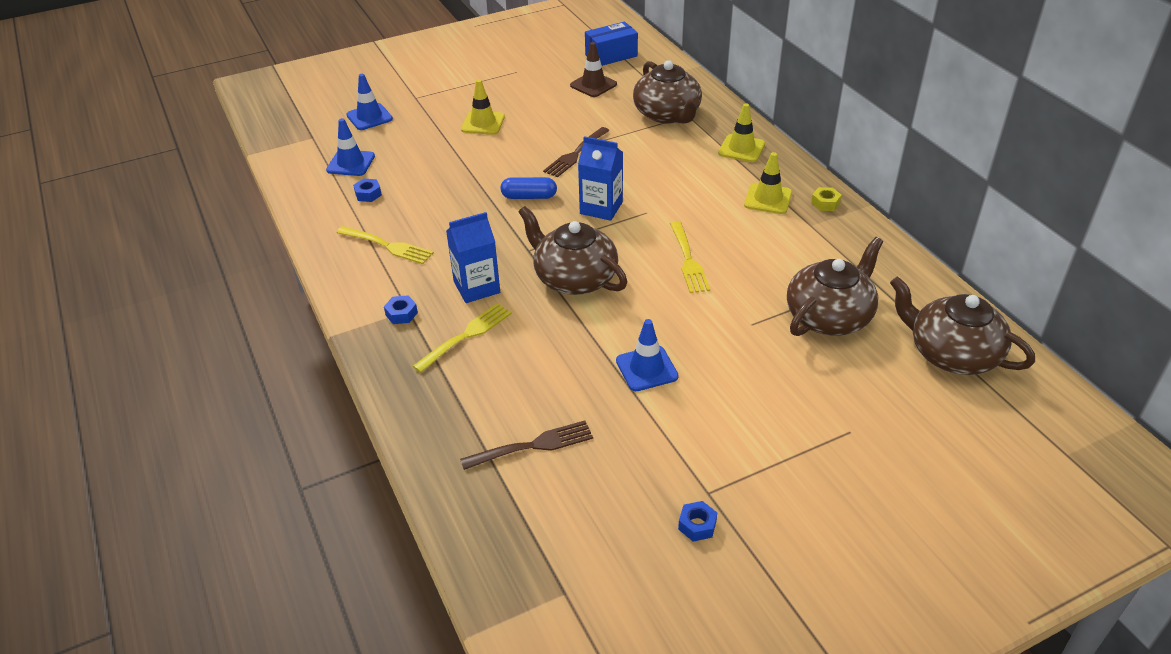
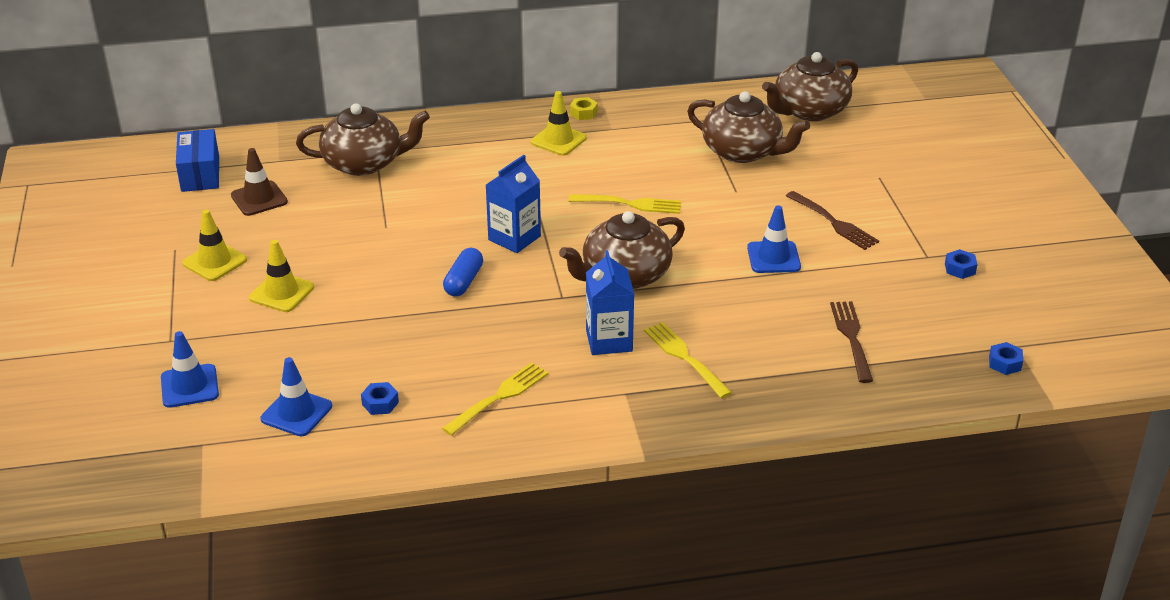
camera: 75 degrees left, 5 degrees down
(401, 314) = (630, 398): blue nut -> blue nut (1004, 363)
(576, 153) = (399, 236): brown fork -> brown fork (833, 222)
(741, 148) = (463, 134): yellow traffic cone -> yellow traffic cone (214, 262)
(829, 316) = (743, 151): brown teapot -> brown teapot turned 150 degrees clockwise

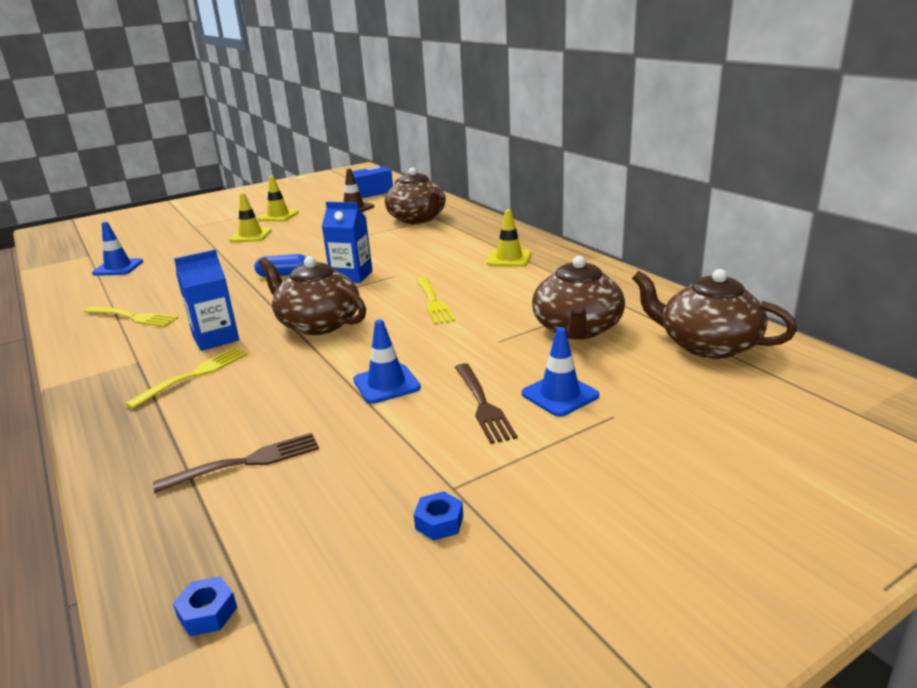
camera: 70 degrees right, 10 degrees down
(189, 386) = (147, 240): blue traffic cone -> blue traffic cone (560, 395)
(380, 403) = (127, 285): blue nut -> none
(583, 113) = (562, 257): yellow nut -> none
(833, 222) = (482, 404): brown fork -> brown fork turned 45 degrees counterclockwise

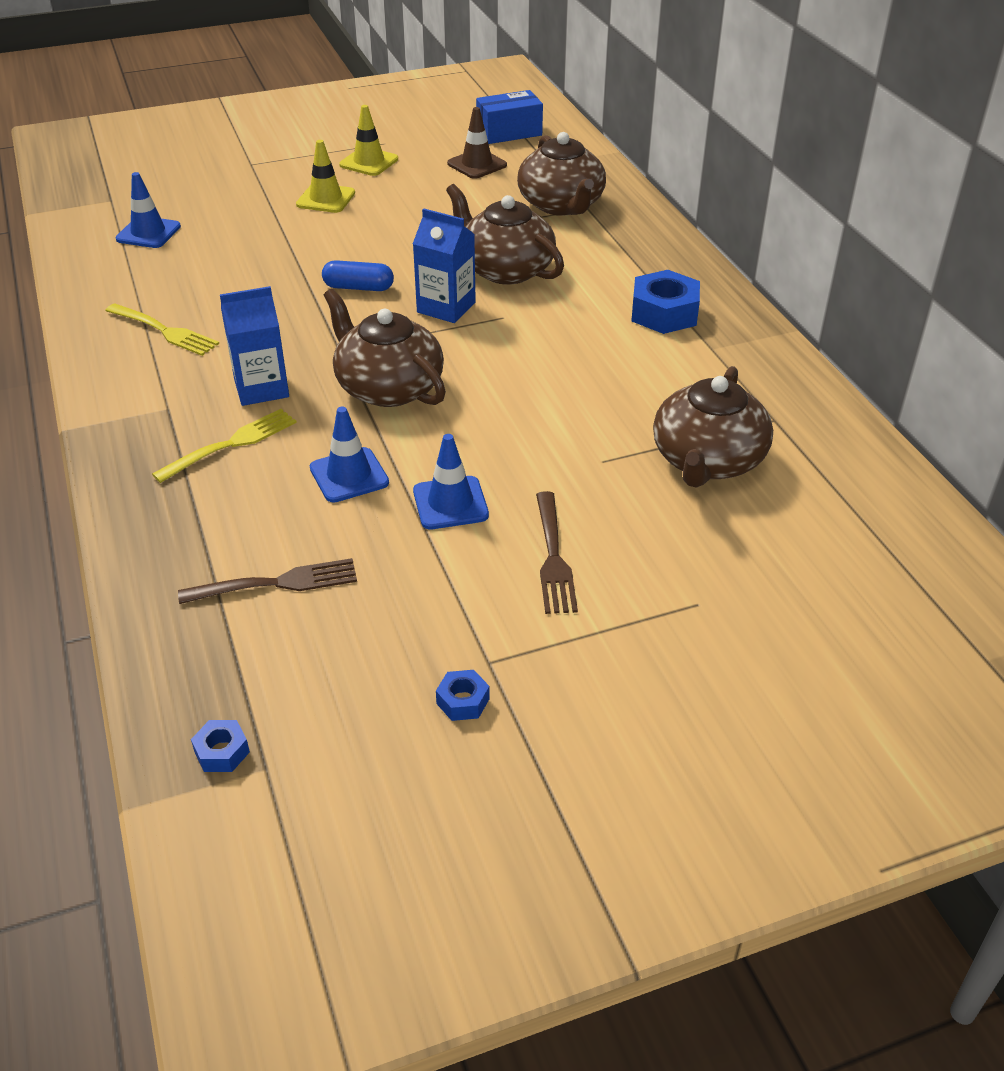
camera: 10 degrees right, 15 degrees up
(433, 302) = (540, 377): yellow fork -> none
(509, 258) = (664, 313): yellow traffic cone -> blue nut
(560, 395) = (647, 561): blue traffic cone -> blue traffic cone (349, 475)
(707, 345) = (860, 520): brown teapot -> brown teapot (505, 269)

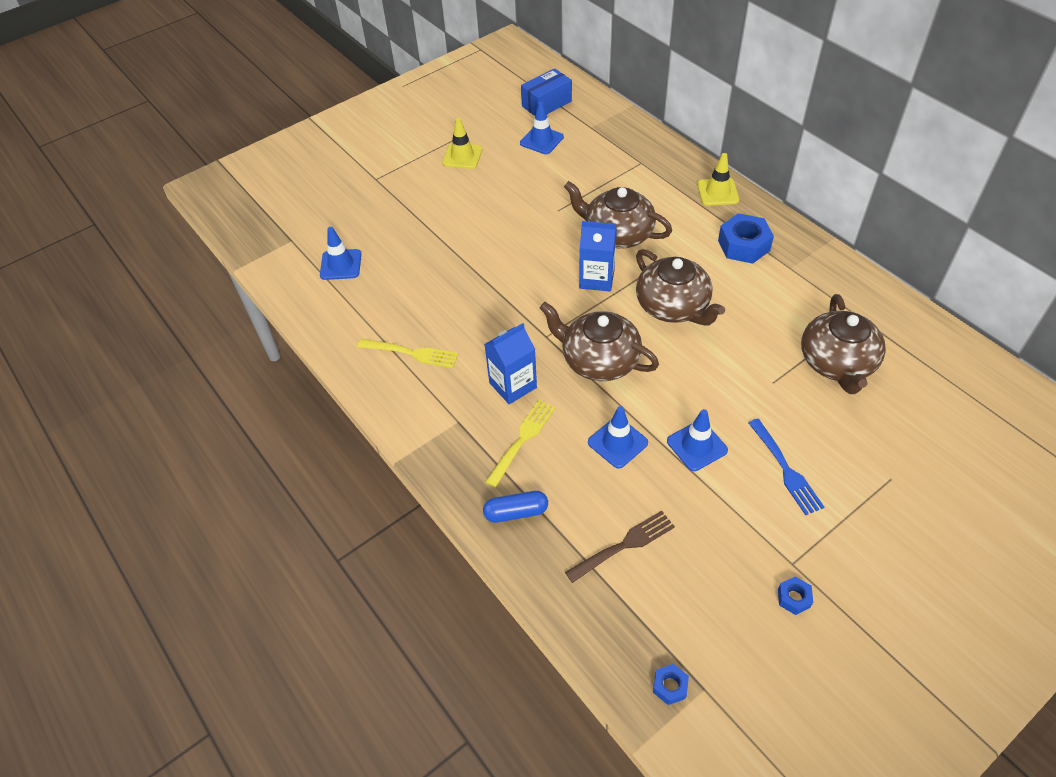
camera: 15 degrees left, 10 degrees up
(326, 199) = (452, 199): yellow traffic cone -> yellow traffic cone (717, 192)
(358, 287) = (525, 276): blue capsule -> blue capsule (516, 512)
(477, 164) = (541, 140): brown traffic cone -> blue traffic cone
(553, 556) = (785, 469): brown fork -> blue fork
(561, 205) = (622, 164): brown teapot -> brown teapot (673, 306)

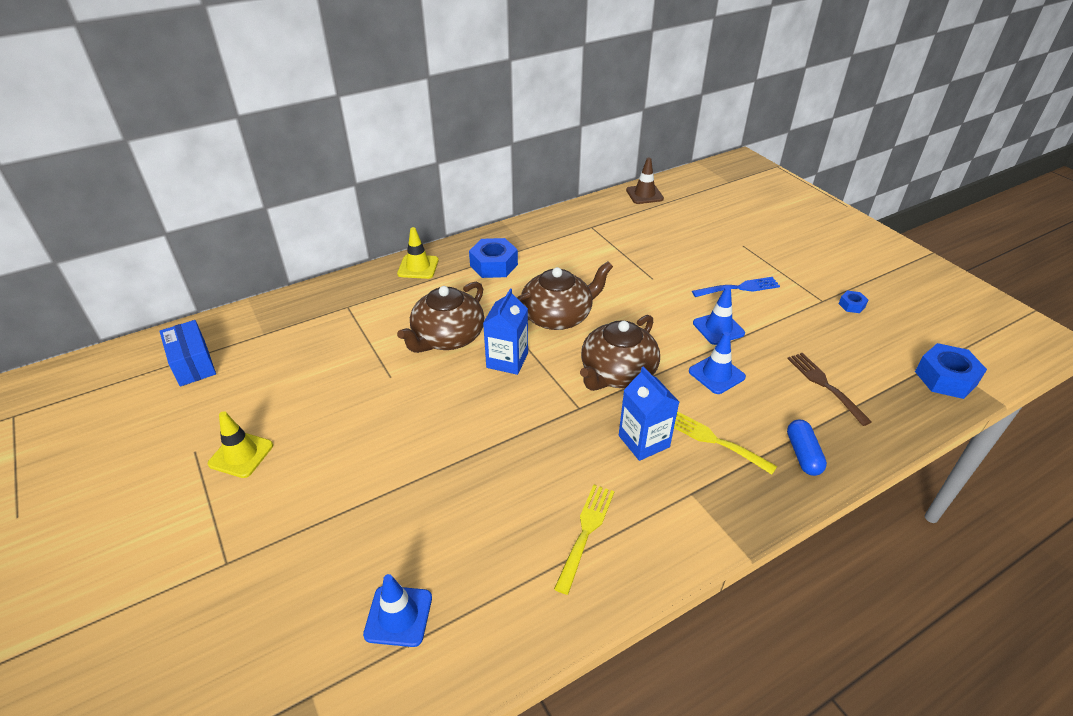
camera: 85 degrees left, 10 degrees down
(541, 140) = (260, 376): blue traffic cone -> none
(670, 686) = (945, 378): blue nut -> blue nut, size x2.00
(837, 363) = (636, 245): brown teapot -> none
(971, 365) = (644, 194): none -> brown traffic cone

